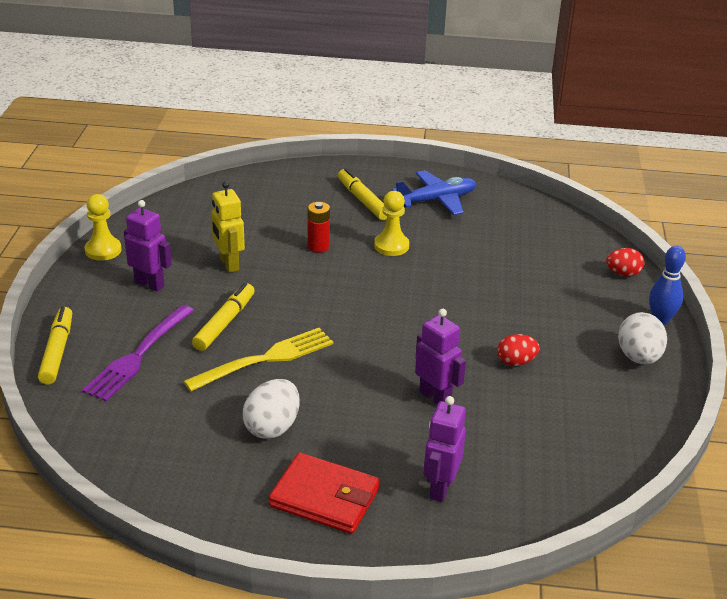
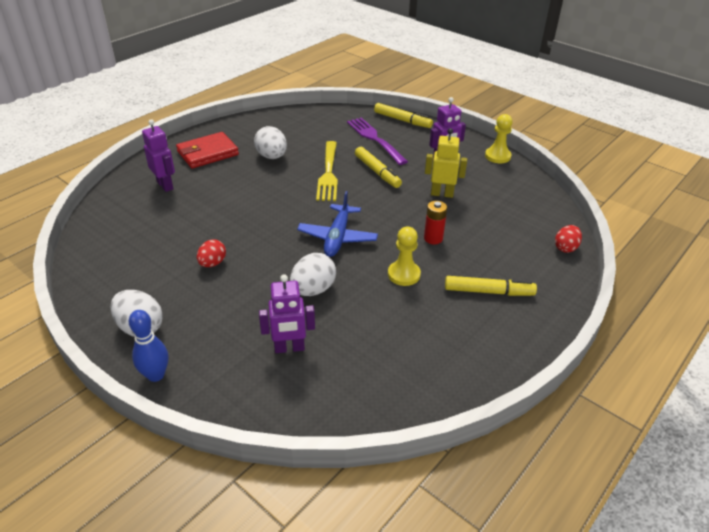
camera: 125 degrees right, 5 degrees up
(435, 397) = (226, 215): purple robot -> purple robot (289, 348)
(436, 200) = (457, 339): blue plane -> blue plane (337, 237)
(471, 285) = (313, 290): none -> white egg
(623, 273) = (232, 397): red egg -> red egg (565, 248)

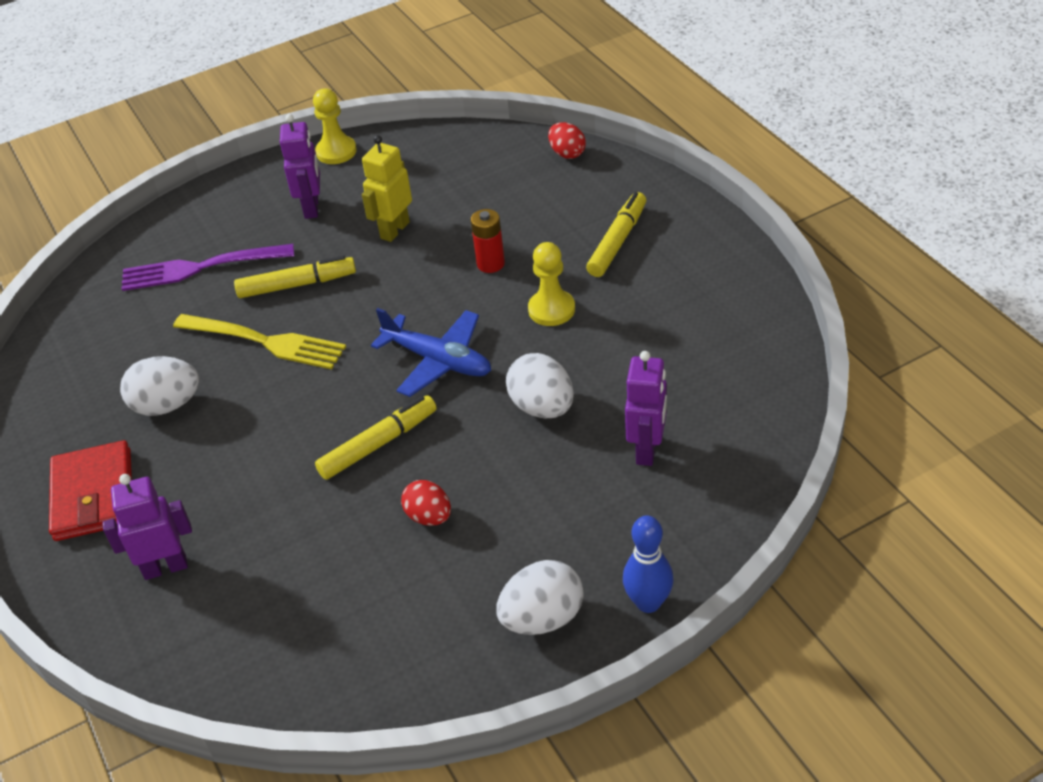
camera: 65 degrees left, 5 degrees up
(402, 120) = (166, 224): yellow marker -> yellow marker (378, 444)

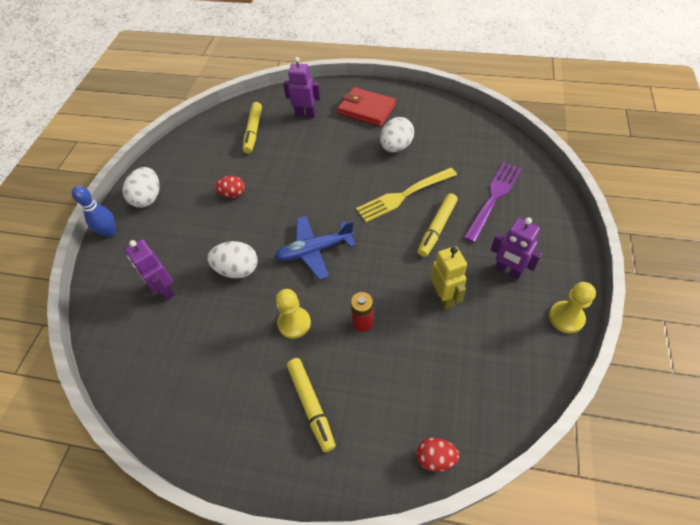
camera: 130 degrees right, 10 degrees up
(165, 567) = (305, 114): purple robot -> purple robot turned 105 degrees counterclockwise
(378, 444) = (289, 200): yellow marker -> yellow marker (253, 131)

